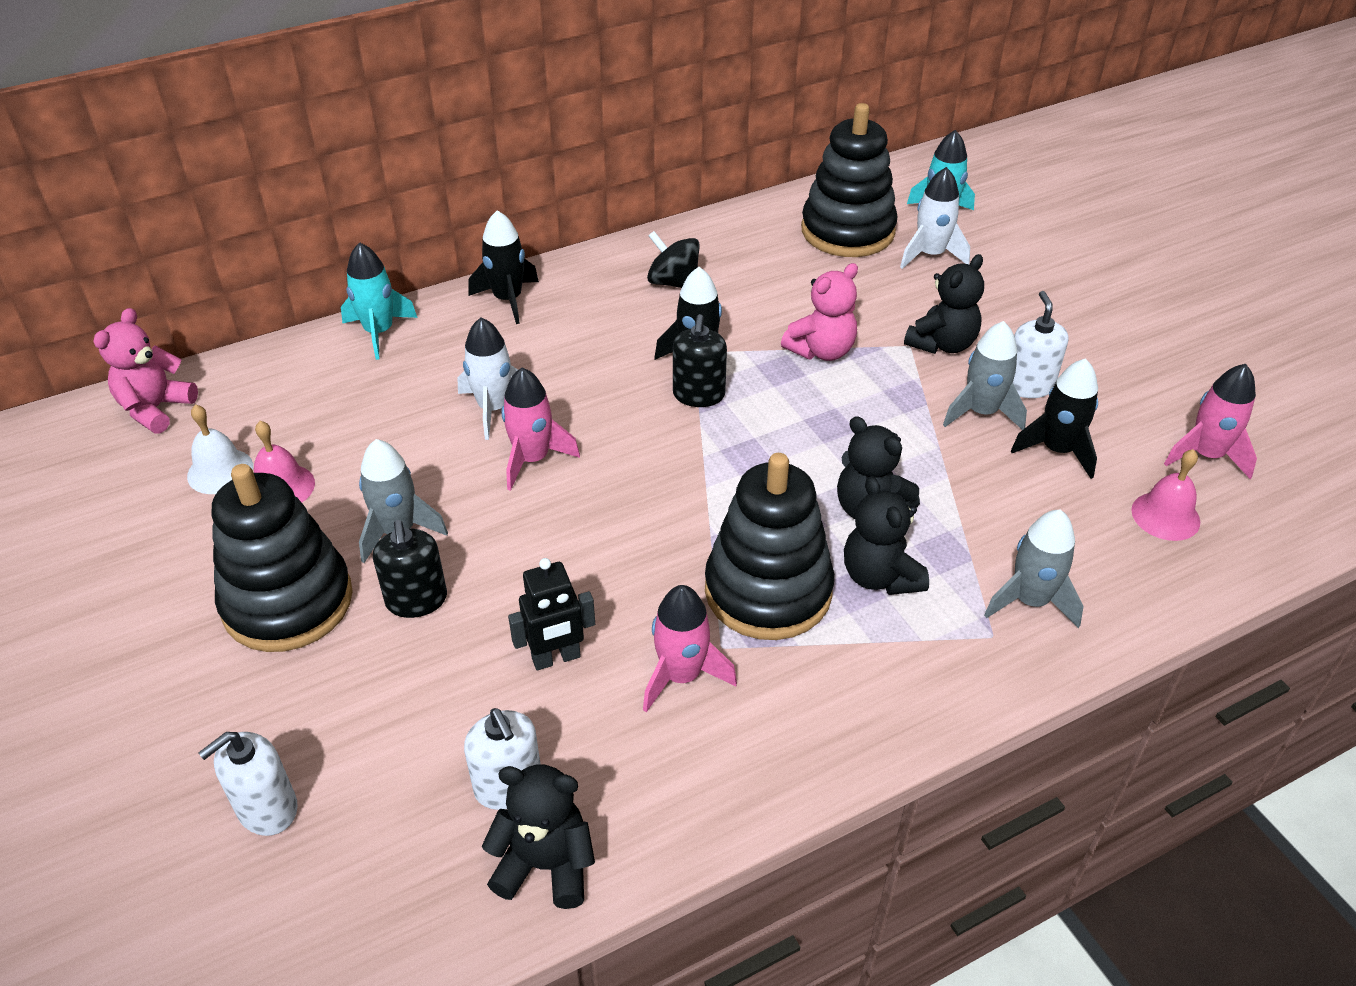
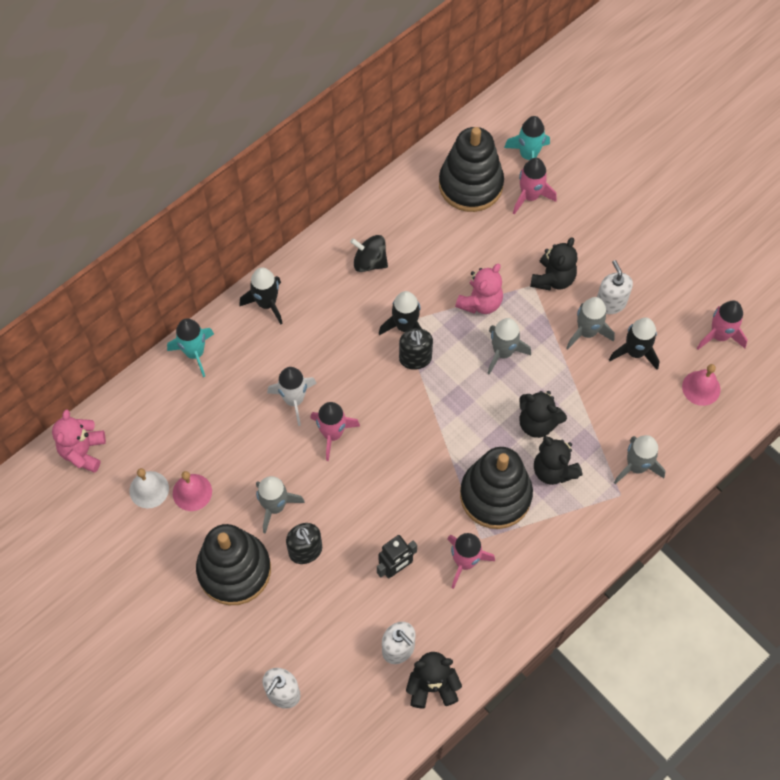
camera: 15 degrees left, 20 degrees up
(838, 412) = (503, 352): none -> grey rocket
(930, 255) = (530, 196): white rocket -> pink rocket

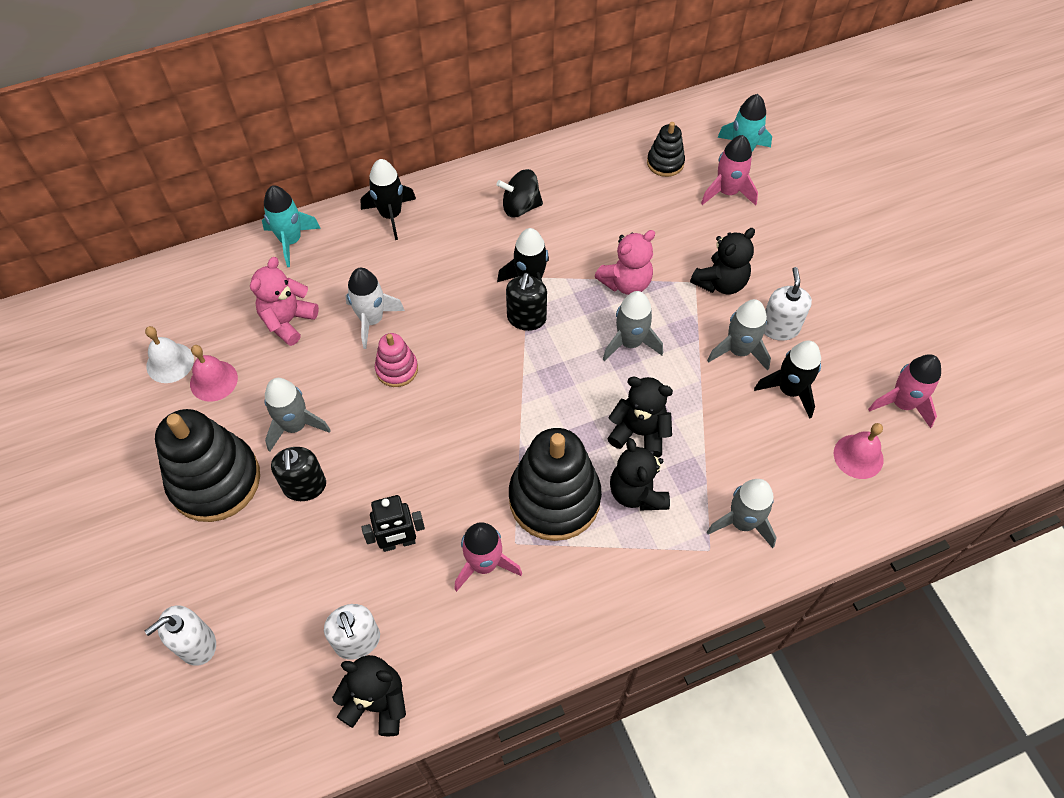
camera: 20 degrees right, 5 degrees down
(83, 451) = (124, 302): pink teddy bear -> pink teddy bear (288, 321)
(332, 434) = (397, 369): pink rocket -> pink stacking toy
(369, 262) = (520, 206): black spinning top -> black spinning top turned 45 degrees counterclockwise
(470, 185) = (665, 163): black stacking toy -> black stacking toy, size x0.50
(537, 423) = (639, 432): black teddy bear -> black teddy bear turned 150 degrees clockwise

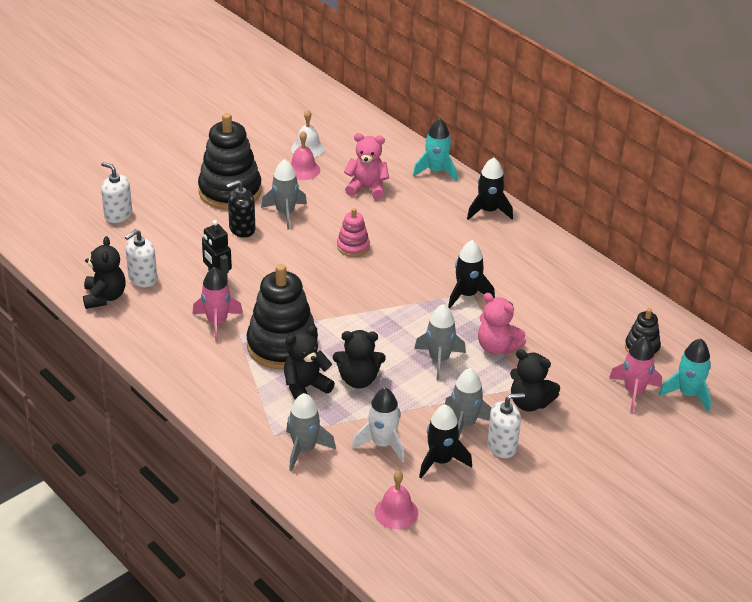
camera: 70 degrees right, 20 degrees down
(372, 320) = (388, 225): white rocket -> white rocket (382, 444)
(520, 206) = (539, 274): black spinning top -> none
(526, 318) = (432, 300): black soap dispenser -> none
(639, 432) = (358, 379): black teddy bear -> black teddy bear turned 90 degrees clockwise
(902, 403) = (463, 536): pink rocket -> none

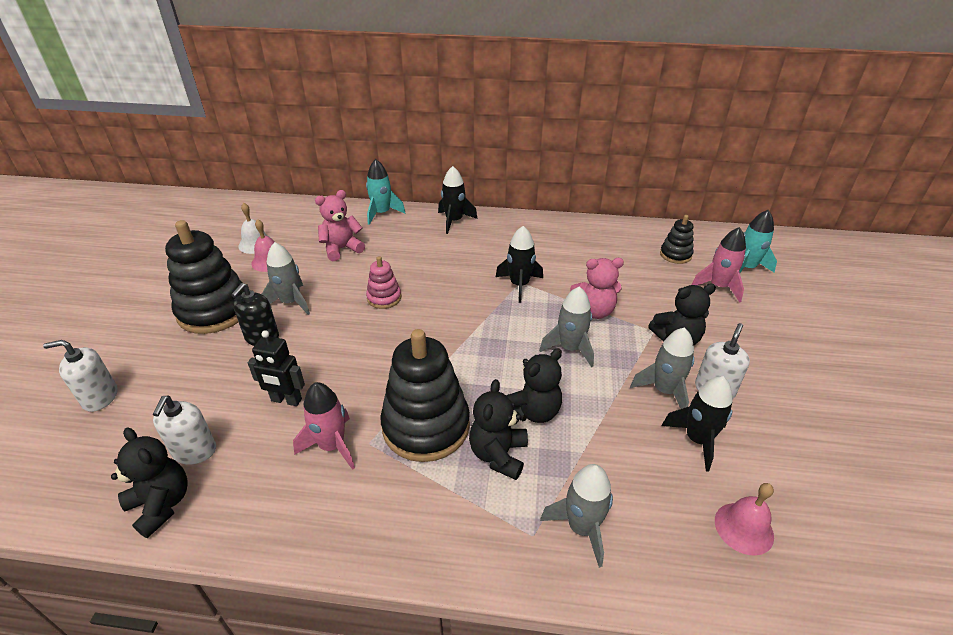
camera: 40 degrees left, 0 degrees up
(382, 444) = (635, 461): white rocket -> none

